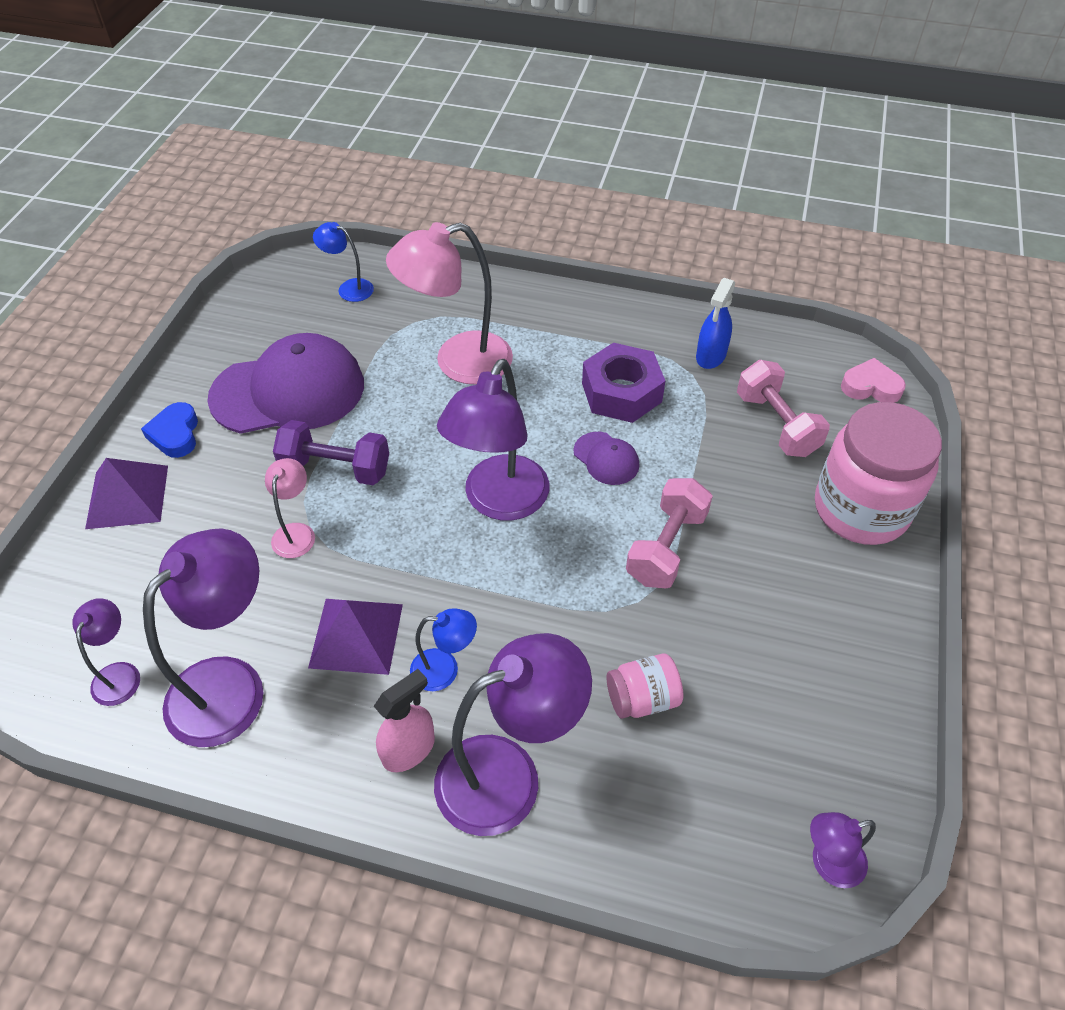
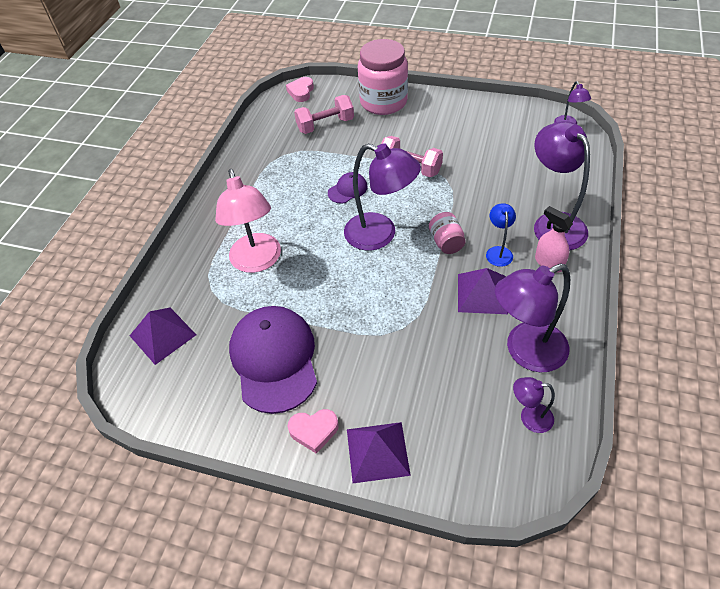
camera: 85 degrees left, 0 degrees up
(175, 434) = (314, 431): blue heart -> pink heart
(230, 684) = (525, 352): purple lamp -> purple lamp turned 60 degrees counterclockwise
(296, 532) = (407, 335): pink lamp -> none
(336, 468) = (352, 320): purple dumbbell -> none
(349, 288) = (163, 335): blue lamp -> purple pyramid
(621, 392) = (295, 183): purple nut -> none
(642, 698) = (502, 177): pink jar -> pink jar (446, 242)
(711, 356) = (269, 147): blue spray bottle -> none

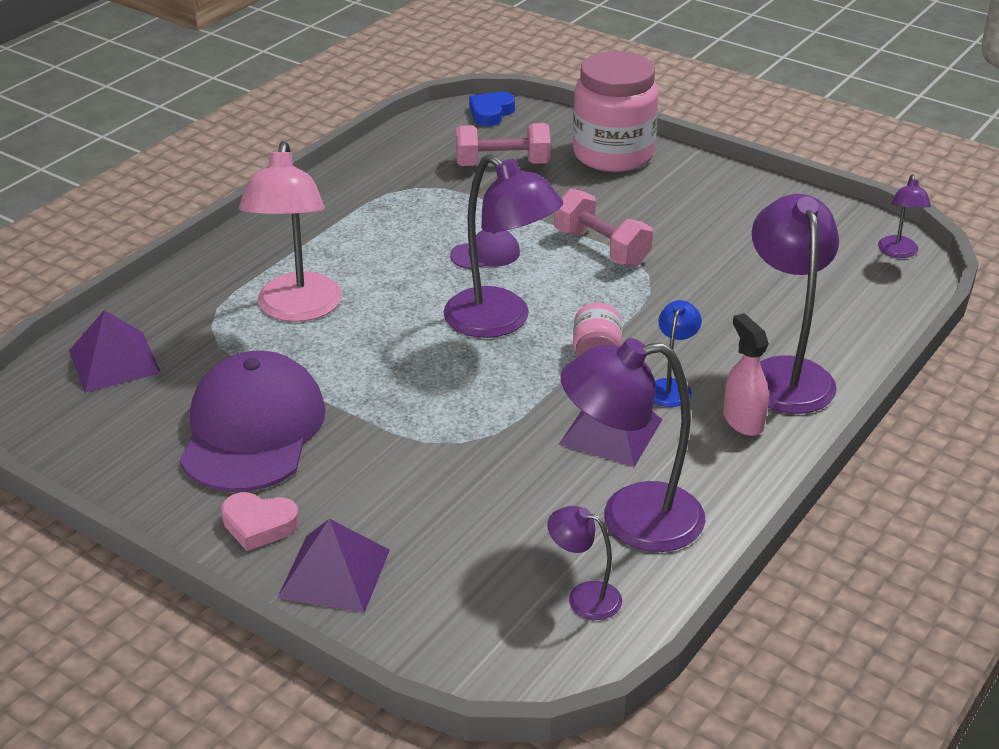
camera: 15 degrees right, 15 degrees down
(301, 92) = (491, 113): pink heart -> blue heart

